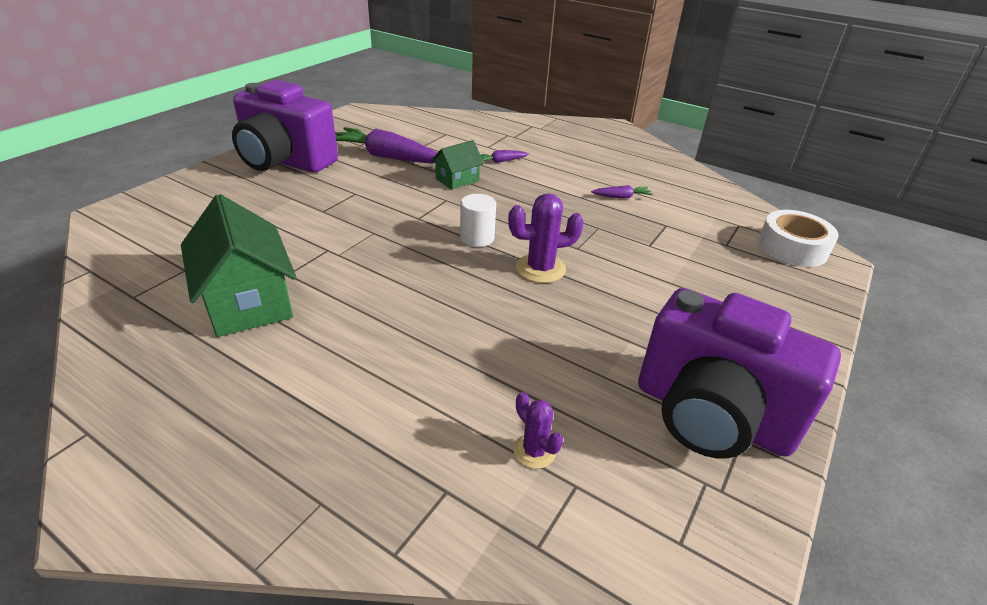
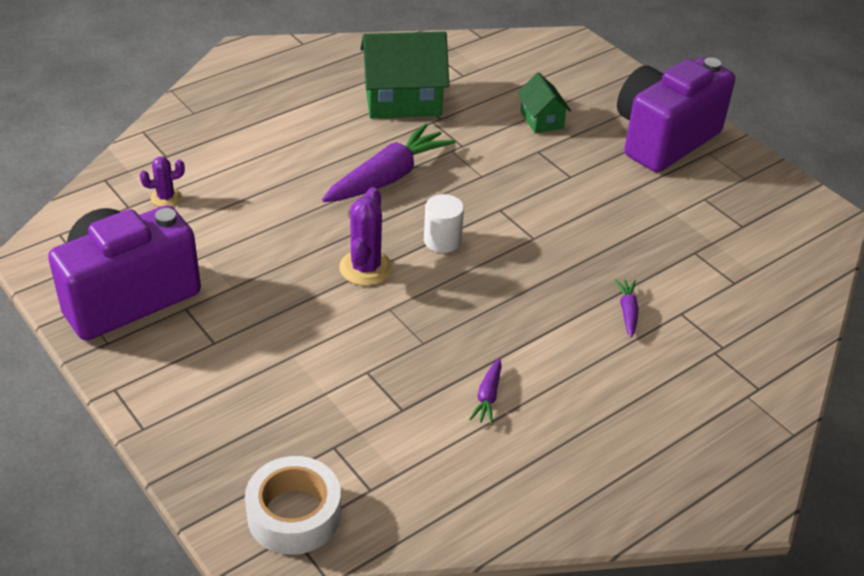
camera: 110 degrees right, 5 degrees up
(386, 157) = (663, 214): purple carrot -> purple carrot (388, 177)
(457, 180) = (582, 258): green house -> green house (541, 120)

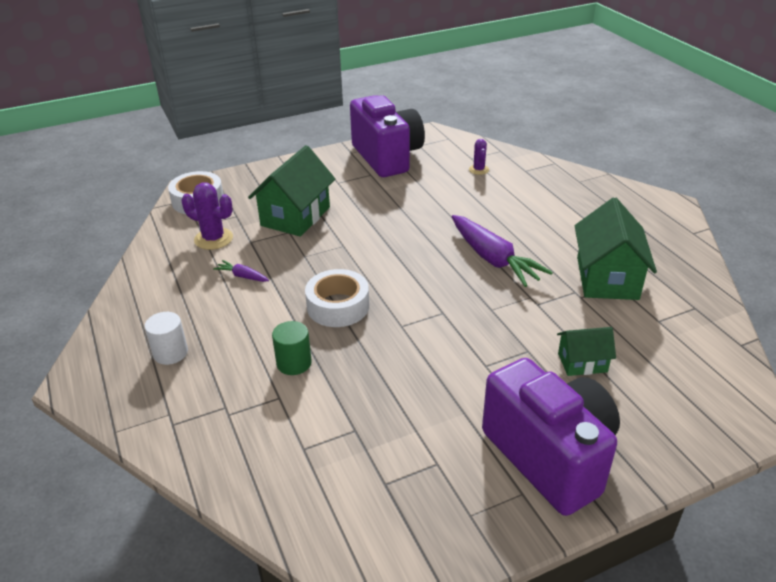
camera: 105 degrees right, 5 degrees down
(324, 373) = (295, 216): none -> green house
(365, 268) = (387, 239): purple cactus -> purple cactus (213, 239)
(442, 240) = (409, 277): white cylinder -> white cylinder (170, 353)
(518, 293) = (338, 306): none -> white tape
(627, 312) = (294, 363): purple carrot -> green cylinder

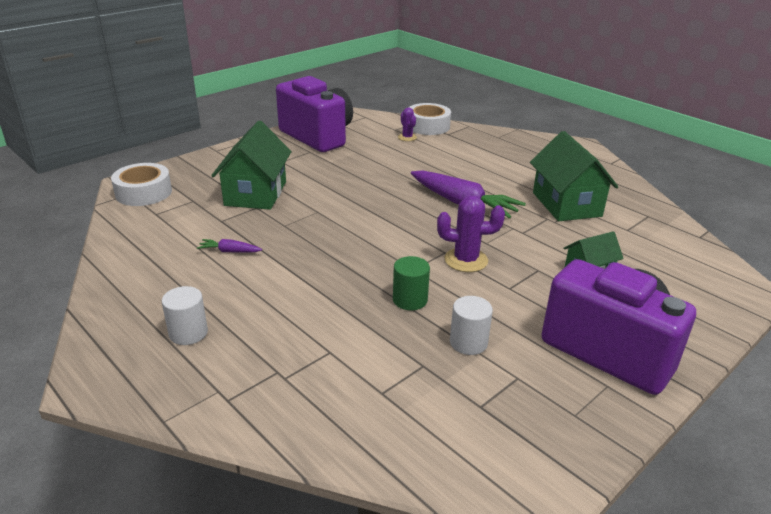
camera: 20 degrees left, 5 degrees down
(213, 239) = (179, 223): purple cactus -> purple cactus (466, 260)
(294, 363) = (327, 318): green cylinder -> green cylinder (410, 300)
(338, 306) = (343, 262): white tape -> white tape (428, 126)
(410, 416) = (468, 342): none -> white cylinder

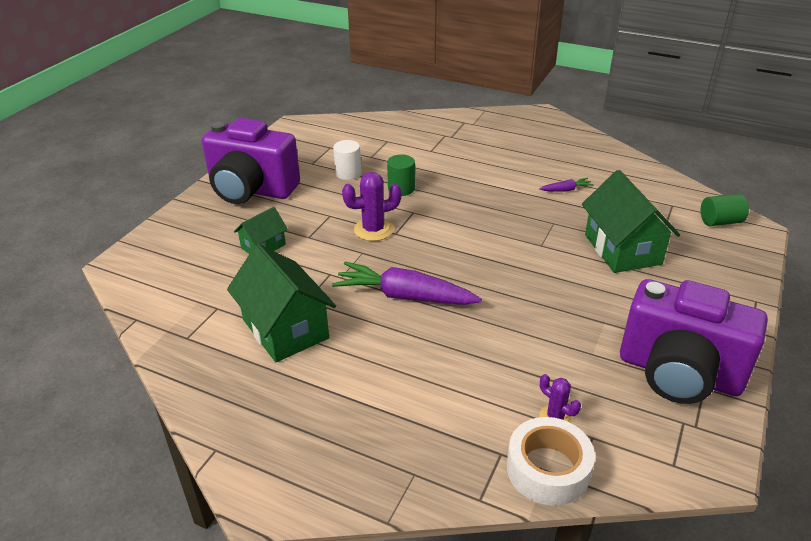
camera: 160 degrees right, 5 degrees up
(144, 192) = (720, 222): white tape -> green cylinder
(188, 333) = (522, 140): white cylinder -> none

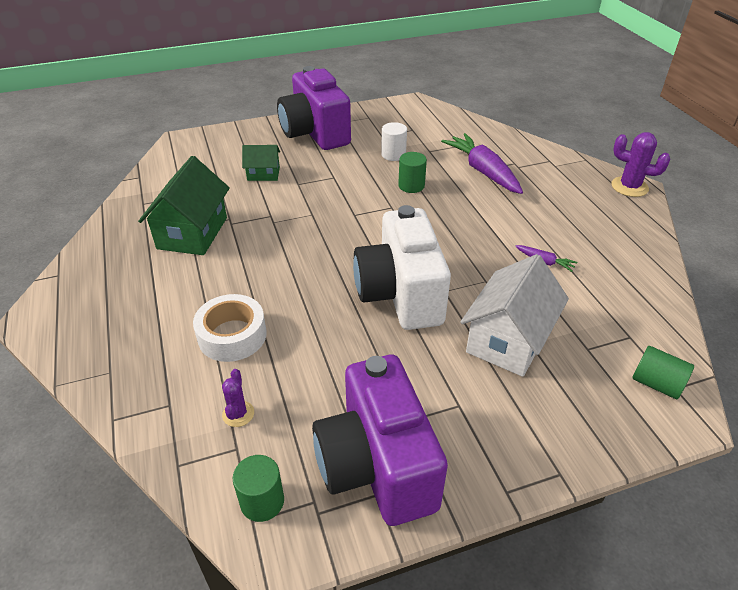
camera: 45 degrees right, 5 degrees up
(373, 230) = (344, 203): purple cactus -> purple cactus (629, 187)
(404, 296) = (288, 260): purple carrot -> purple carrot (483, 171)
(520, 266) = (400, 295): none -> white camera
(548, 469) = (175, 440): white tape -> white tape (232, 335)
(622, 249) = (508, 340): green house -> white house
(659, 450) = (262, 501): none -> green cylinder

